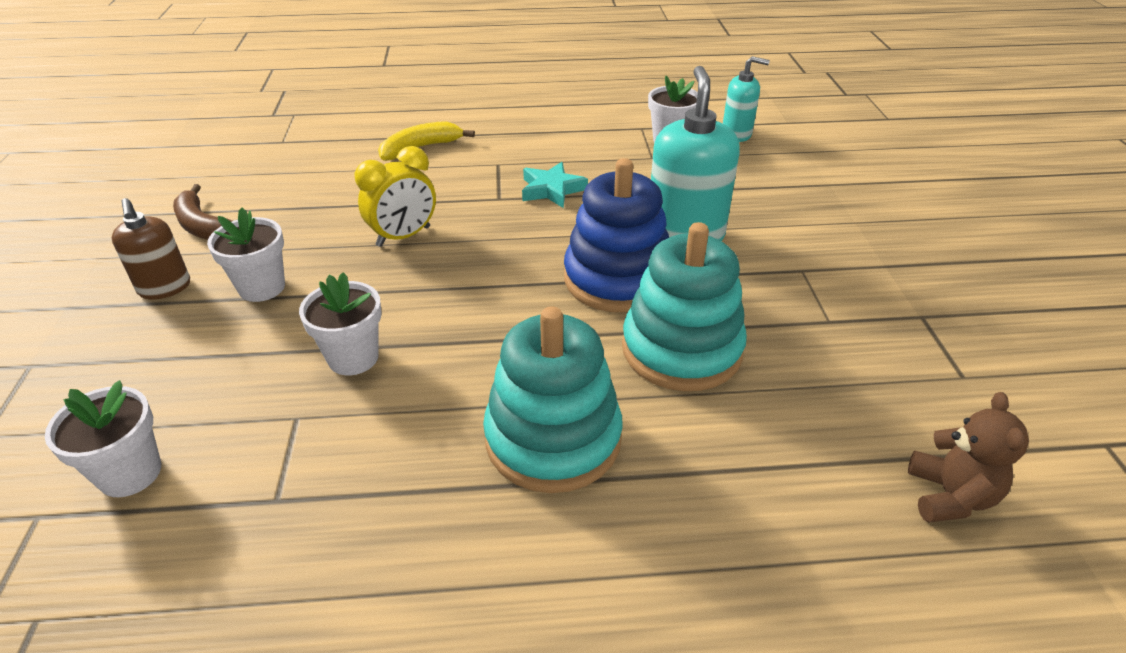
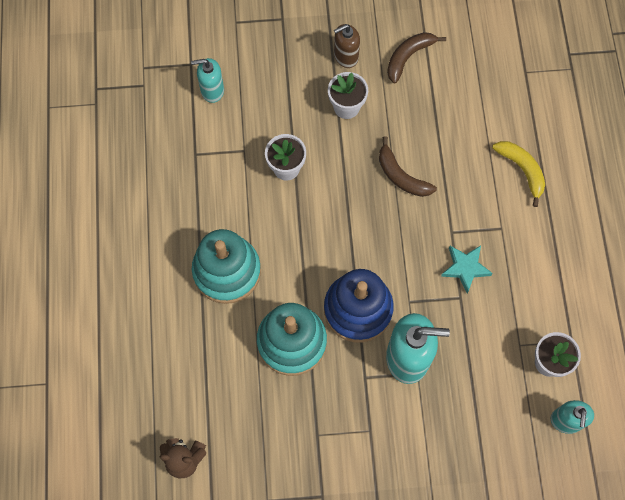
camera: 90 degrees right, 30 degrees up
(130, 473) = (212, 90): white flower pot -> turquoise soap dispenser
(403, 236) = (401, 176): yellow clock -> brown banana

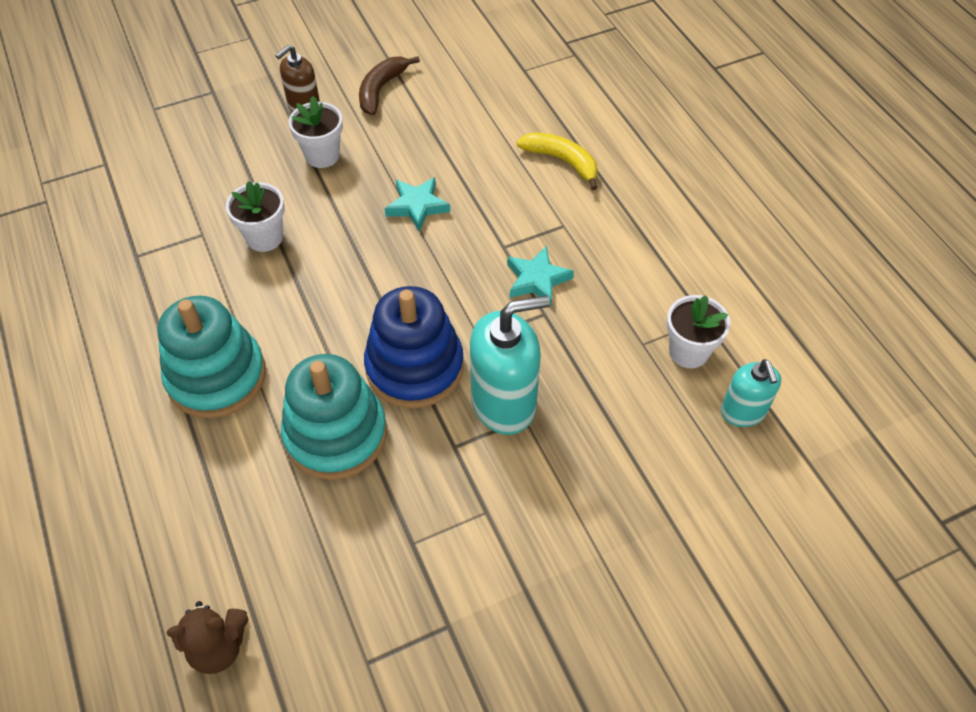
camera: 20 degrees left, 15 degrees down
(212, 90) = (141, 183): turquoise soap dispenser -> none
(401, 176) = (417, 206): brown banana -> turquoise star

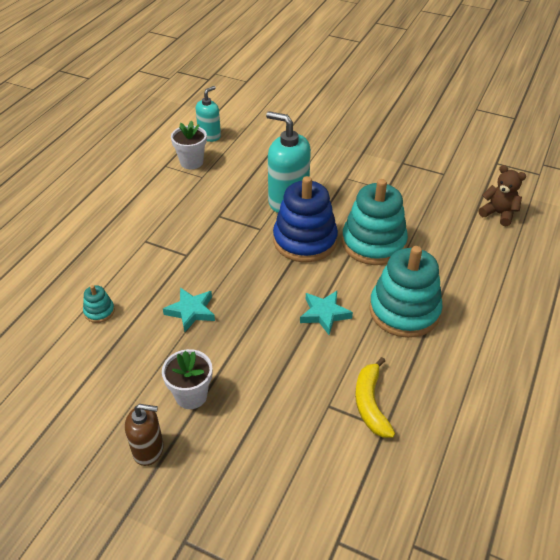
camera: 130 degrees left, 10 degrees down
(264, 237) = (294, 368): white flower pot -> none
(381, 90) = (85, 413): brown banana -> none
(489, 145) = (99, 311): none -> turquoise stacking toy
(537, 280) = (198, 229): turquoise star -> turquoise star (324, 314)
(562, 161) = (87, 269): yellow banana -> yellow banana (370, 404)

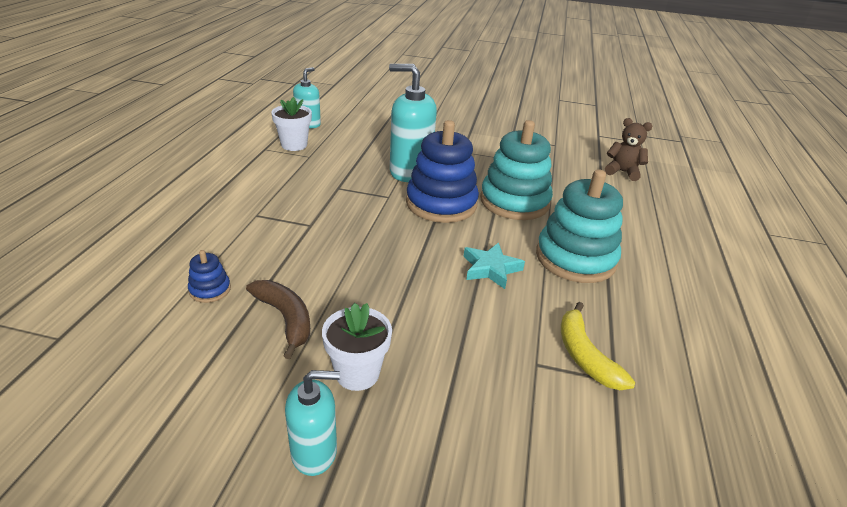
camera: 15 degrees left, 10 degrees down
(99, 311) = (210, 290): turquoise stacking toy -> blue stacking toy
(148, 449) = (314, 452): brown soap dispenser -> turquoise soap dispenser
(149, 343) = (285, 319): none -> brown banana
(191, 311) = (331, 279): turquoise star -> none

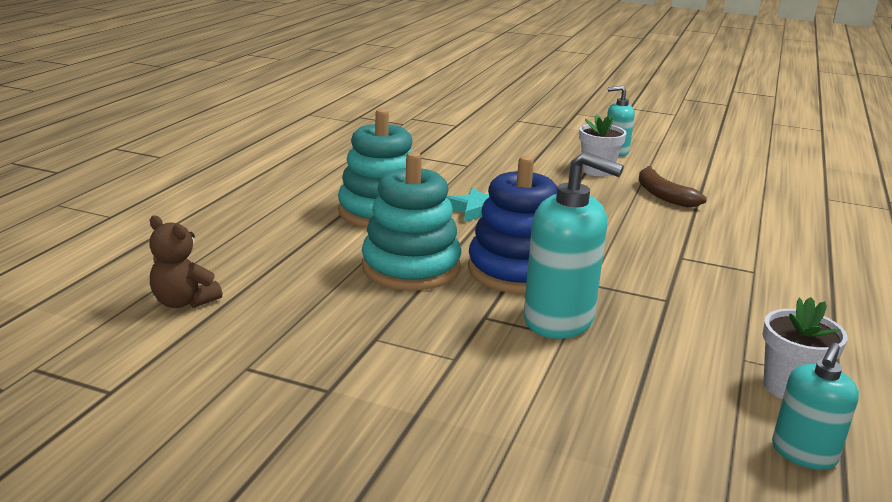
camera: 170 degrees left, 10 degrees down
(210, 290) = (741, 214): blue stacking toy -> none
(585, 355) = (428, 165): yellow banana -> none

